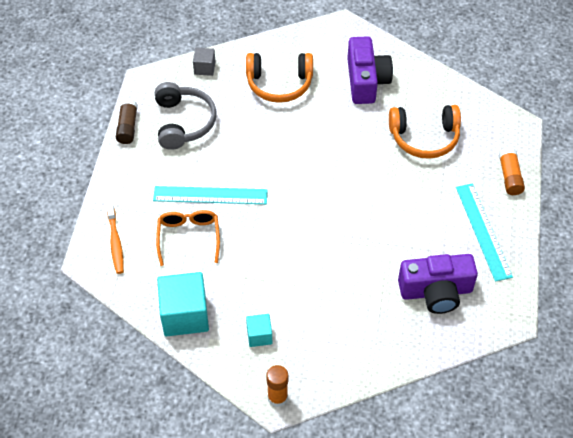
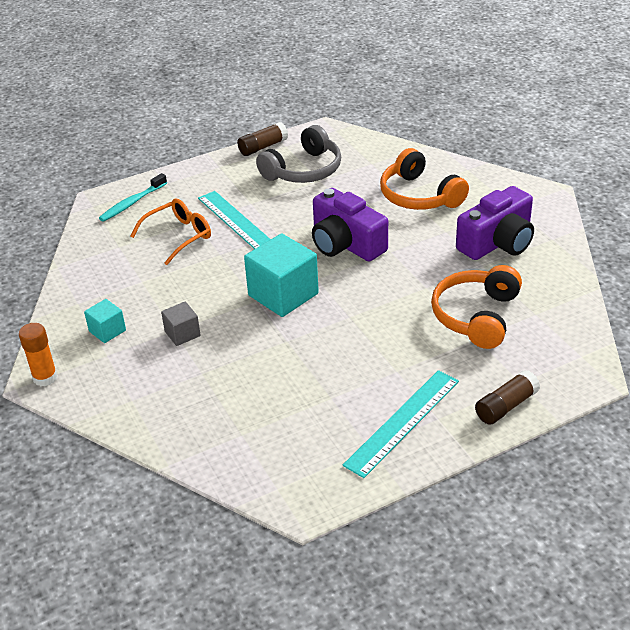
camera: 55 degrees right, 15 degrees down
(115, 243) = (132, 203): orange toothbrush -> turquoise toothbrush
(185, 315) = (90, 277): turquoise cube -> turquoise cube (283, 294)
(204, 68) = (380, 149): grey cube -> grey cube (182, 334)
(424, 137) = (476, 316): orange headphones -> orange headphones turned 60 degrees clockwise
(436, 291) = (279, 425): purple camera -> purple camera (345, 244)
(509, 177) = (506, 406): orange glue stick -> brown glue stick

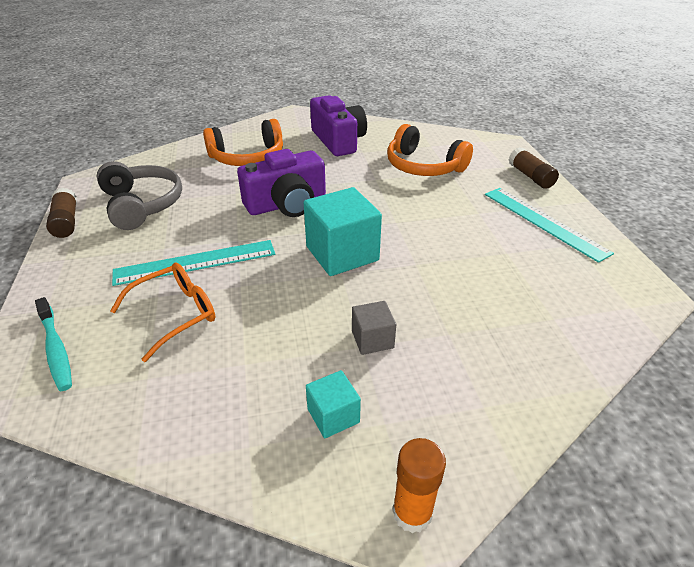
camera: 75 degrees left, 0 degrees up
(179, 236) = (176, 314): orange glasses -> orange glasses turned 75 degrees clockwise

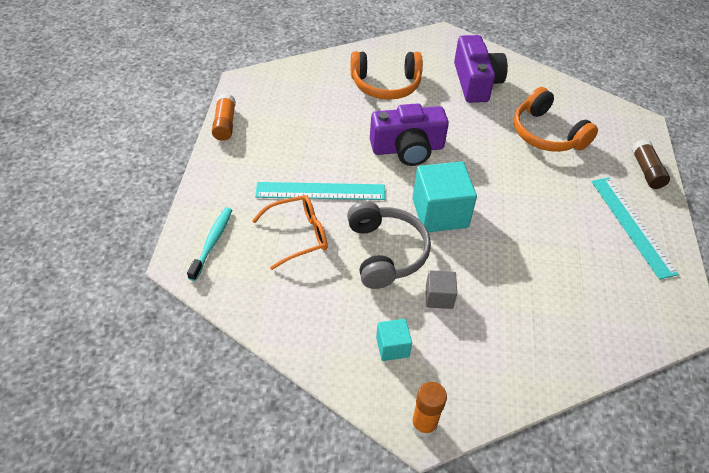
camera: 15 degrees right, 10 degrees up
(56, 349) = (212, 242): turquoise toothbrush -> turquoise toothbrush turned 150 degrees counterclockwise
(66, 222) = (225, 124): brown glue stick -> orange glue stick
(142, 205) = (286, 120): grey headphones -> grey headphones (385, 252)

